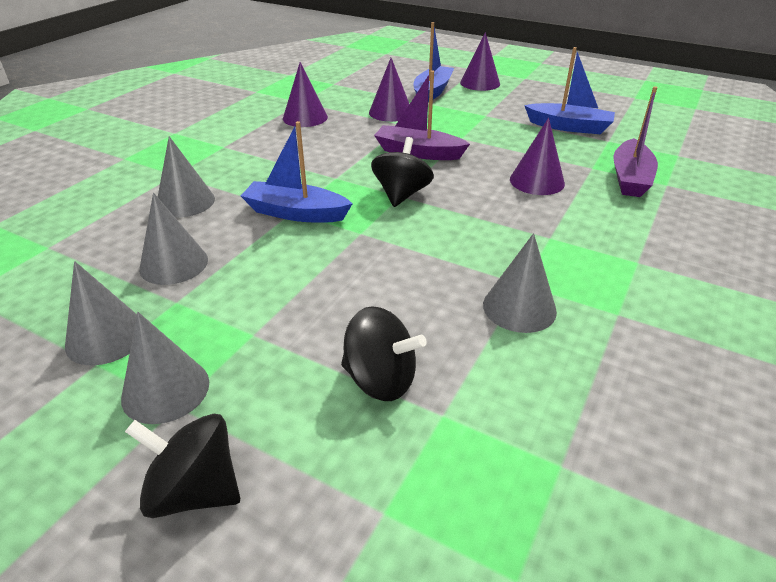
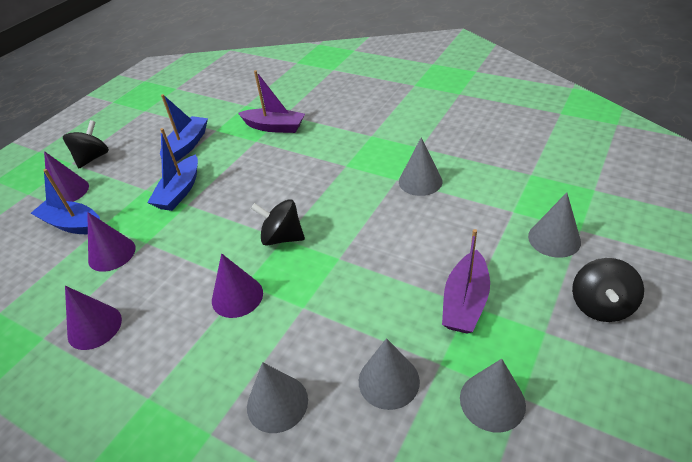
camera: 85 degrees left, 5 degrees up
(165, 390) = (534, 342): grey cone -> grey cone (554, 239)
(296, 213) = (306, 304): blue boat -> blue boat (179, 191)
(380, 379) = (494, 236): black spinning top -> black spinning top (93, 158)
(418, 152) = (209, 230): purple boat -> purple boat (465, 302)
(537, 181) = (272, 166): purple cone -> purple cone (237, 296)

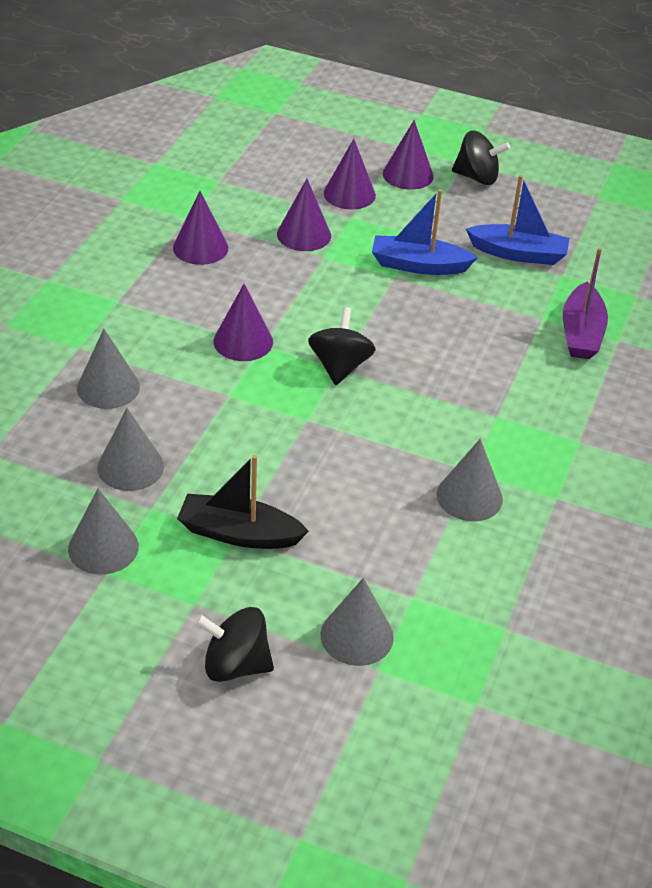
camera: 75 degrees right, 0 degrees up
(73, 224) = (349, 194): blue boat -> purple cone
(465, 302) = (239, 533): purple boat -> black boat

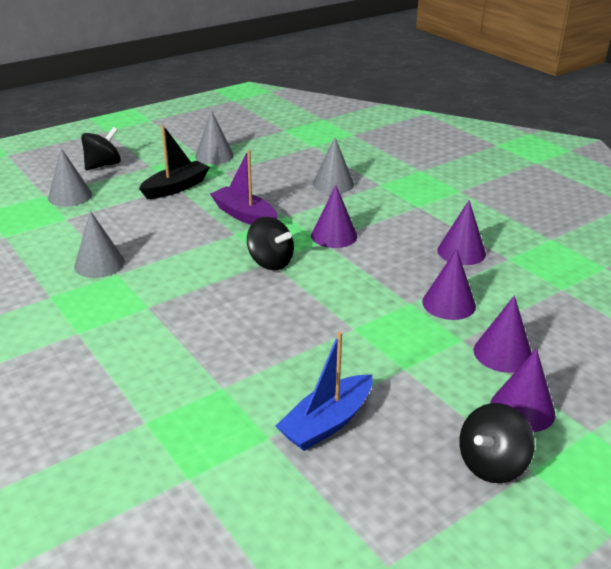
camera: 125 degrees right, 10 degrees down
(130, 467) = (261, 174): grey cone -> none
(419, 265) = (358, 348): blue boat -> none
(581, 333) = (179, 401): purple boat -> purple boat (245, 215)

